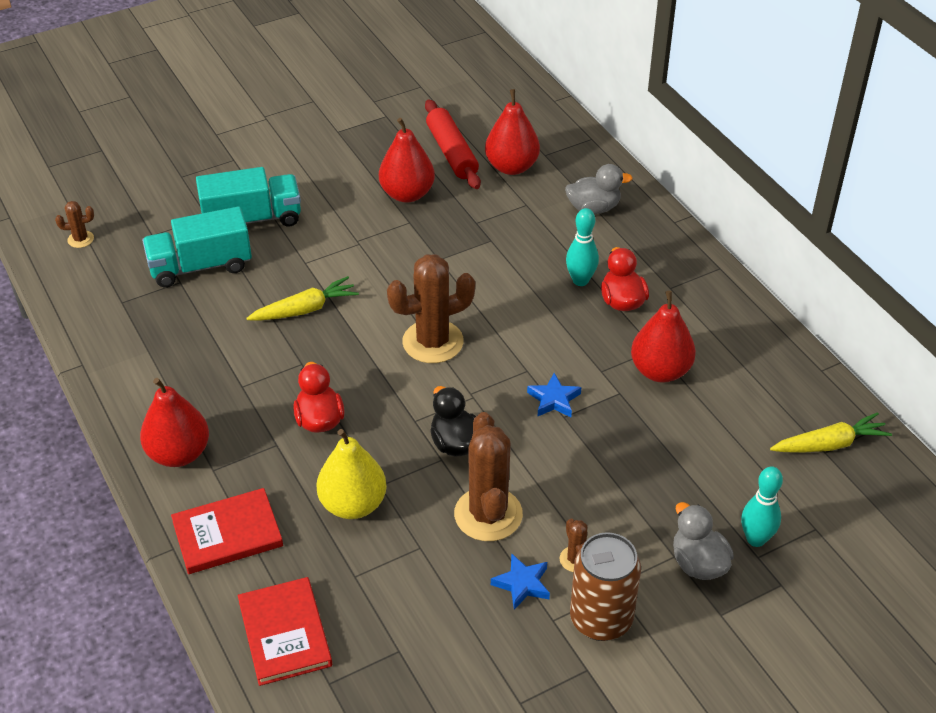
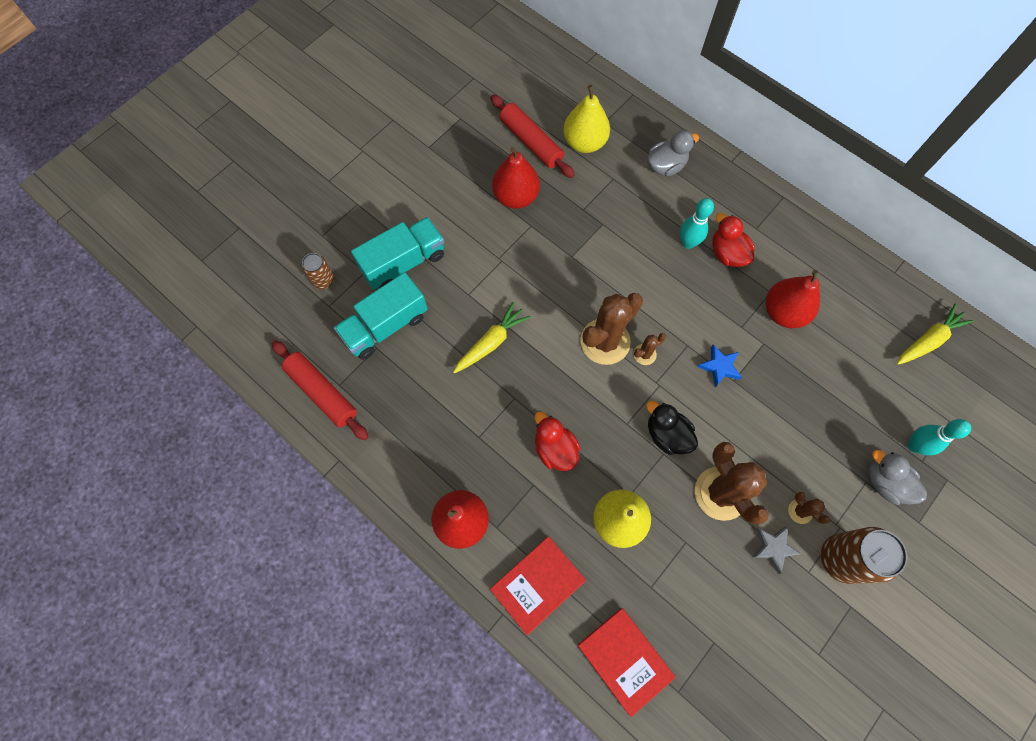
camera: 20 degrees left, 25 degrees up
(80, 239) = (270, 330): brown cactus -> brown cactus (644, 354)
(101, 304) = (322, 392): none -> red rolling pin
(160, 213) = (323, 280): none -> brown can
(511, 167) = (584, 142): red pear -> yellow pear
(522, 584) = (773, 548): blue star -> grey star

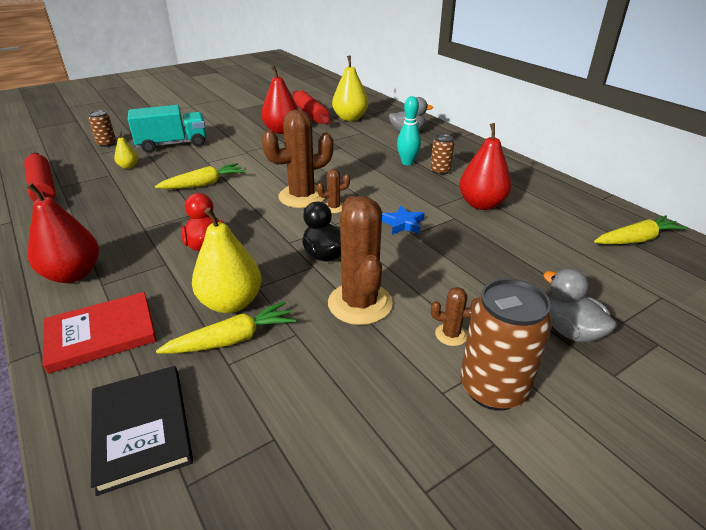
camera: 15 degrees right, 35 degrees down
(385, 326) = (128, 166): turquoise truck -> yellow pear
(625, 660) = (141, 428): red book -> black book
(641, 561) = (232, 339): none -> yellow carrot
(727, 253) = (440, 171): red duck -> brown can
(773, 548) = (403, 360): grey star -> none
(800, 511) = (451, 335): brown cactus -> brown cactus turned 60 degrees counterclockwise
(914, 445) = (613, 308): turquoise bowling pin -> none

